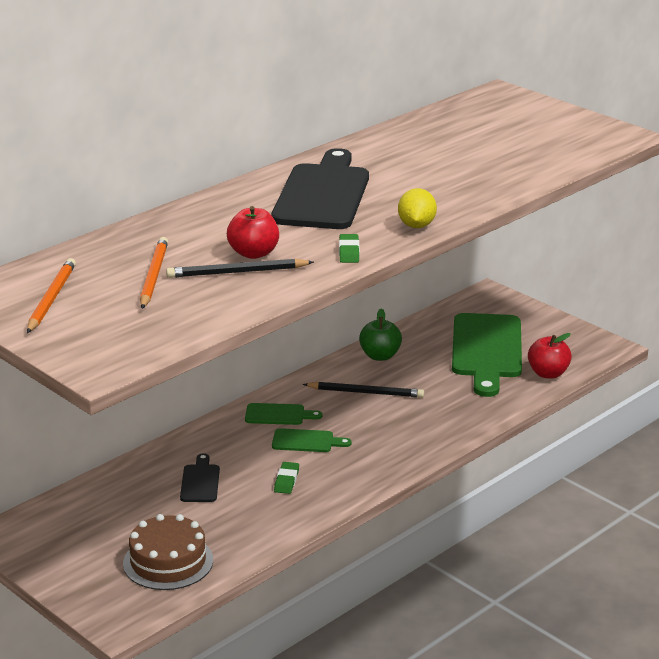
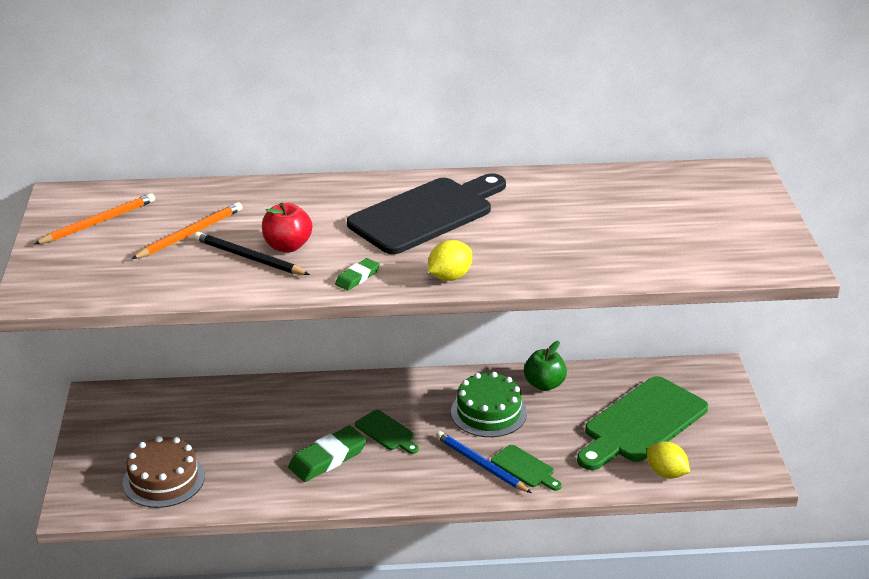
camera: 40 degrees right, 5 degrees up
(200, 481) = (269, 425): black cutting board -> none
(278, 415) = (397, 398): green cutting board -> green cutting board (525, 468)
(286, 480) = (328, 458): green eraser -> green eraser, size x1.86
(366, 392) = (488, 412): black pencil -> green cake
(412, 429) = (481, 464): none -> blue pencil
(548, 373) = (666, 473): red apple -> yellow lemon

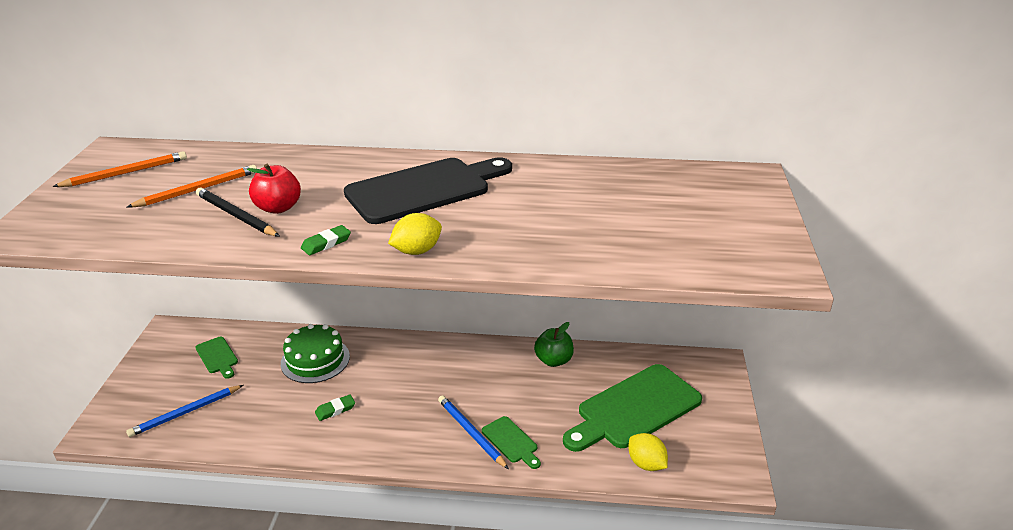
camera: 10 degrees right, 0 degrees up
(164, 479) = (185, 413): brown cake -> blue pencil
(328, 458) = (335, 410): green eraser -> green eraser, size x0.54
(386, 432) = (397, 390): green cutting board -> green cutting board (217, 357)
(488, 412) = (495, 381): green cake -> green cake (315, 360)

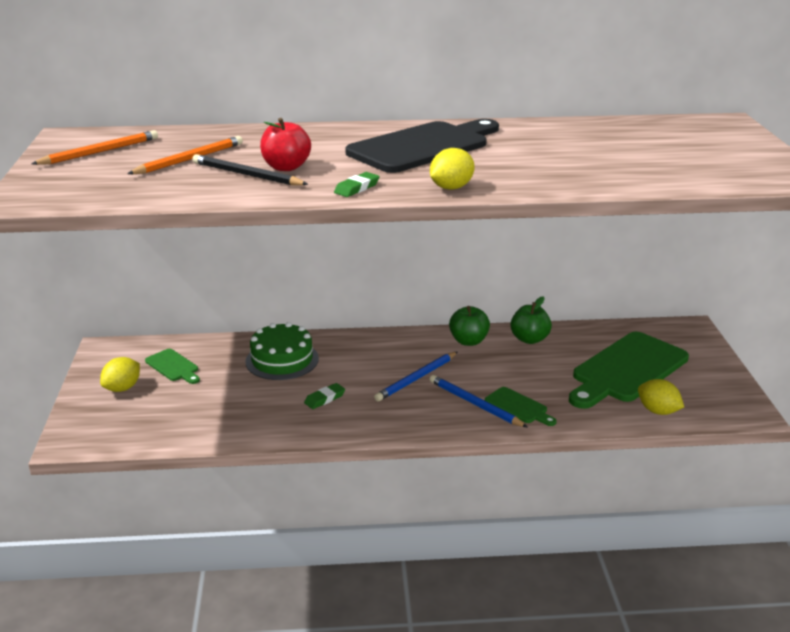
camera: 10 degrees left, 5 degrees down
(164, 376) = (122, 388): none -> yellow lemon
(185, 413) = (162, 416): blue pencil -> blue pencil (416, 378)
(494, 356) = (468, 341): none -> green apple

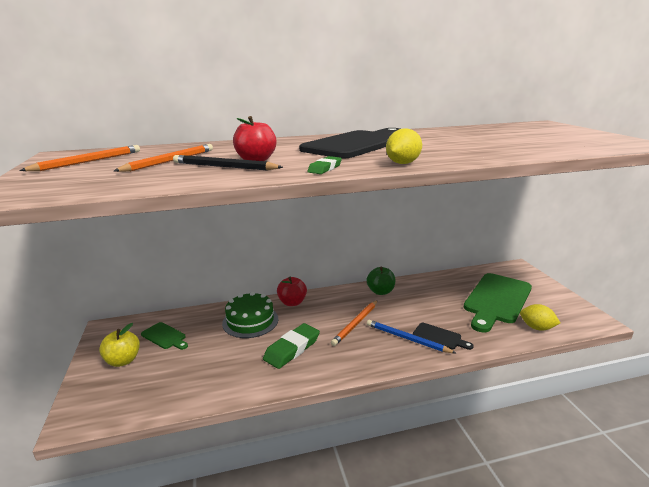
camera: 10 degrees left, 5 degrees down
(122, 388) = (123, 361): yellow lemon -> yellow apple
(324, 399) = (292, 349): green eraser -> green eraser, size x1.86
(342, 342) = (292, 302): none -> red apple
(416, 378) = (356, 324): blue pencil -> orange pencil
(518, 407) = (439, 337): green cutting board -> black cutting board
(529, 339) = (421, 286): green apple -> none

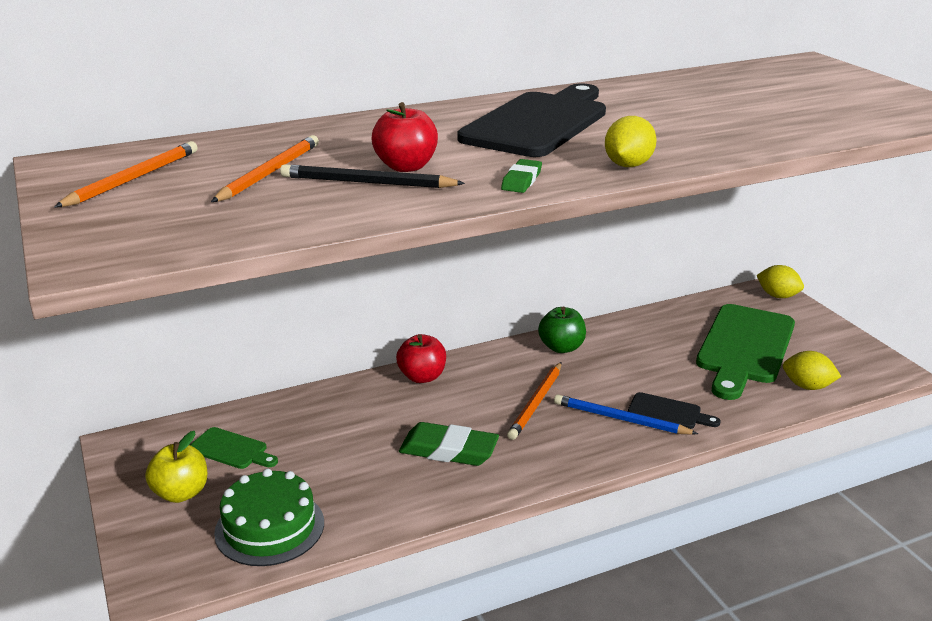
camera: 10 degrees left, 5 degrees up
(250, 321) = (364, 413): green cake -> green cake (269, 527)
(292, 349) = (448, 450): green eraser -> green eraser turned 75 degrees clockwise
(522, 270) = (777, 296): none -> yellow lemon

